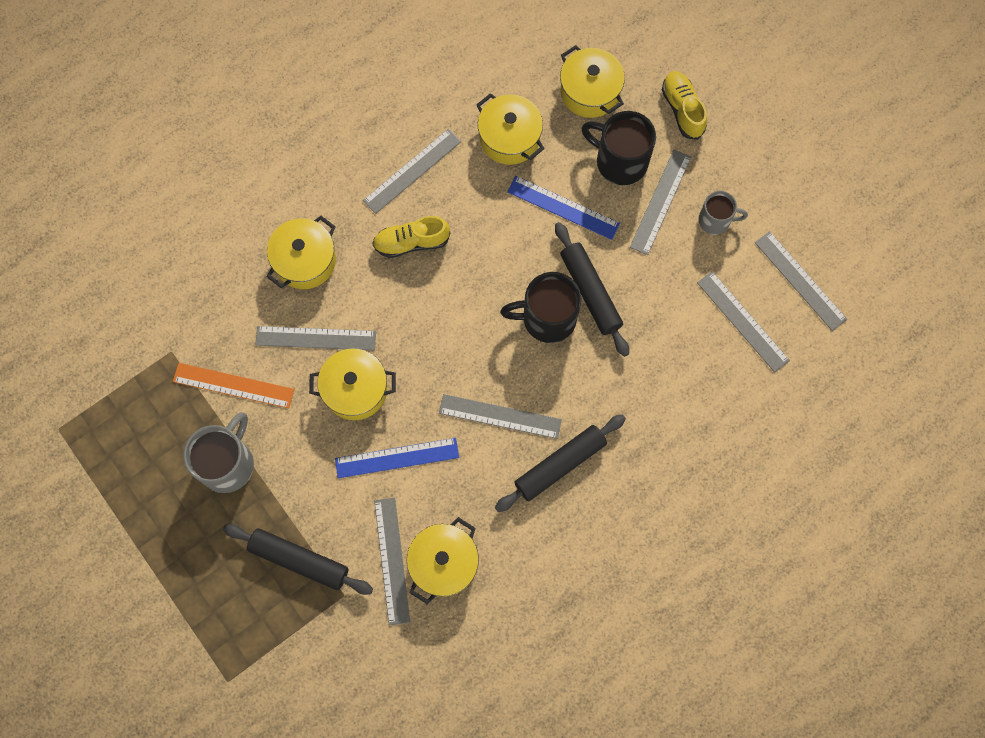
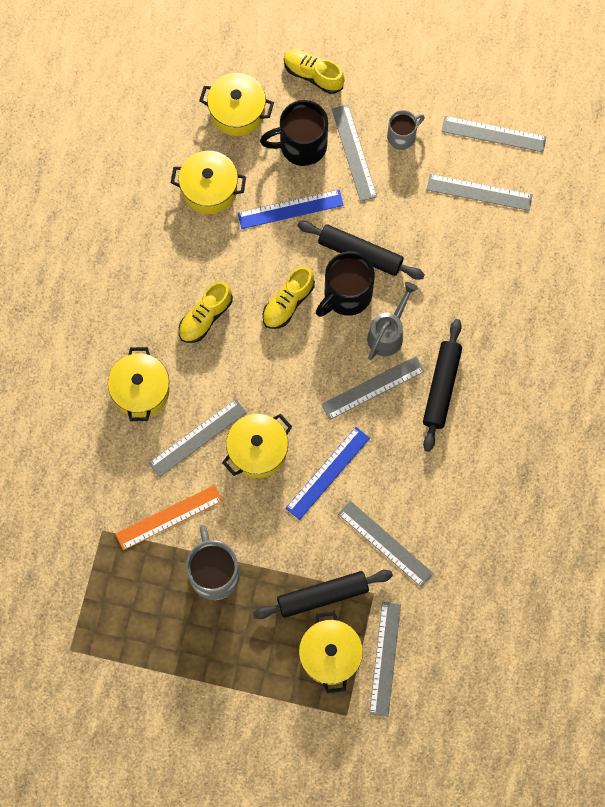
camera: 40 degrees left, 0 degrees up
(412, 171) = (160, 266): grey ruler -> grey ruler (385, 658)
(443, 563) = (421, 516): yellow pot -> yellow pot (330, 655)
(491, 285) = (288, 303): none -> yellow shoe
(554, 380) = (388, 334): none -> grey watering can

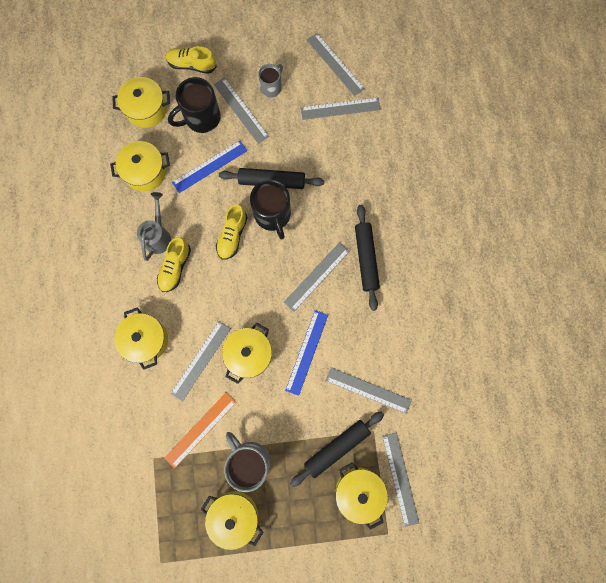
camera: 20 degrees left, 5 degrees up
(174, 628) = (234, 515): none -> yellow pot
(346, 295) = (273, 215): black mug -> black mug turned 45 degrees counterclockwise
(388, 334) = (313, 233): grey watering can -> grey watering can (158, 236)
(493, 134) = (335, 64): grey ruler -> grey ruler turned 60 degrees clockwise

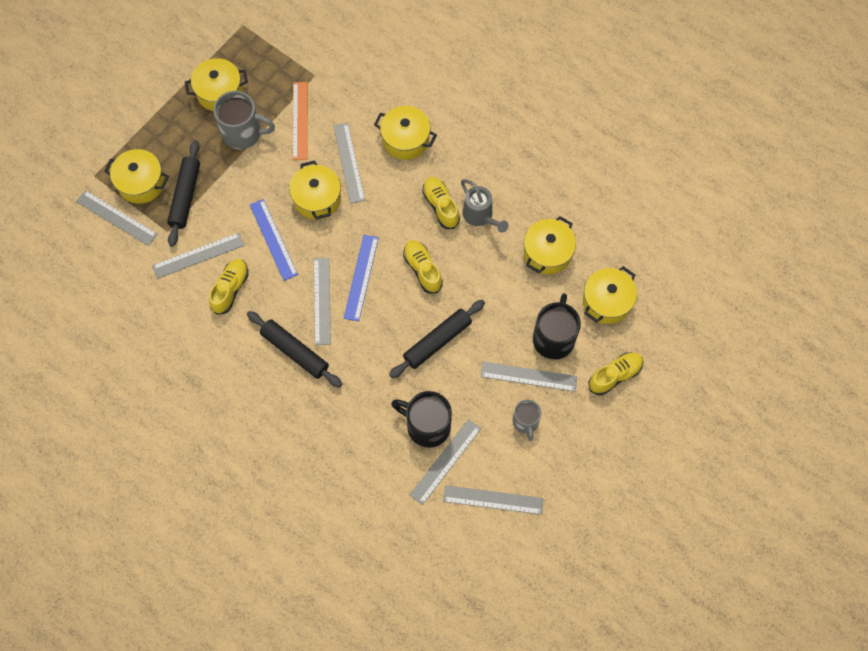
camera: 135 degrees right, 10 degrees down
(210, 166) = (501, 305): blue ruler -> blue ruler (361, 277)
(273, 215) = (407, 315): black mug -> black mug (427, 426)
(368, 343) = (230, 289): none -> yellow shoe

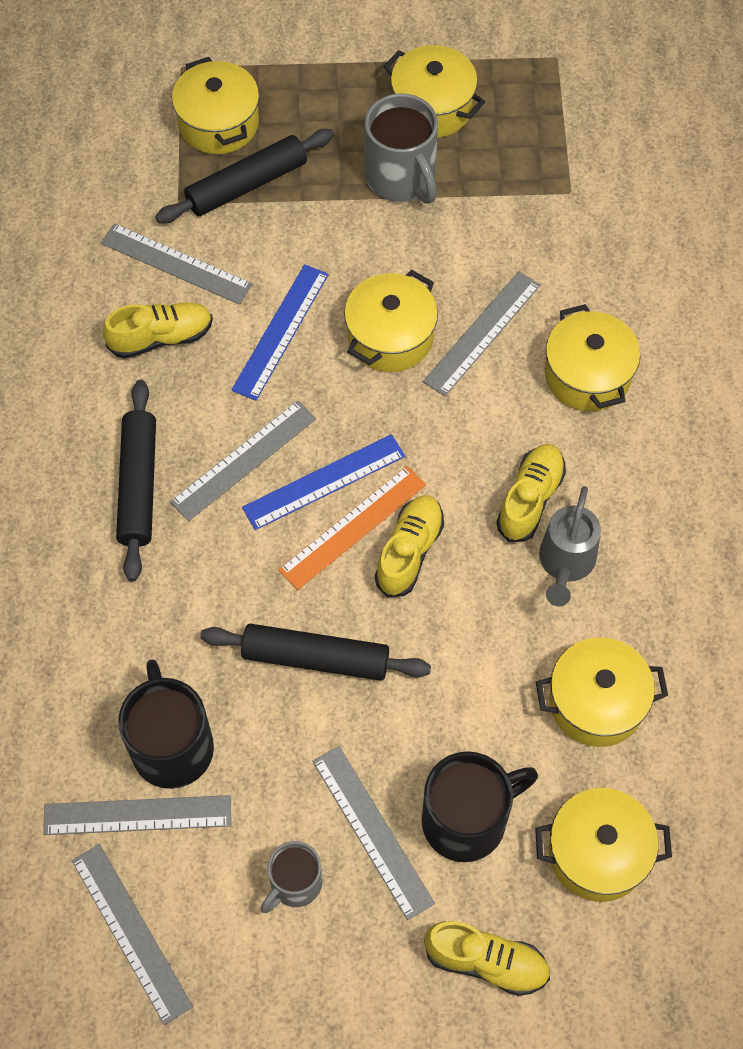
camera: 50 degrees right, 5 degrees down
(116, 218) = (145, 135): grey ruler -> none
(300, 120) = (486, 227): orange ruler -> orange ruler (353, 527)

